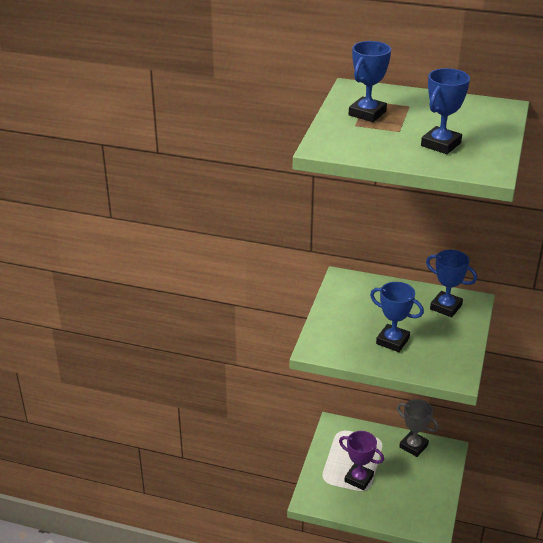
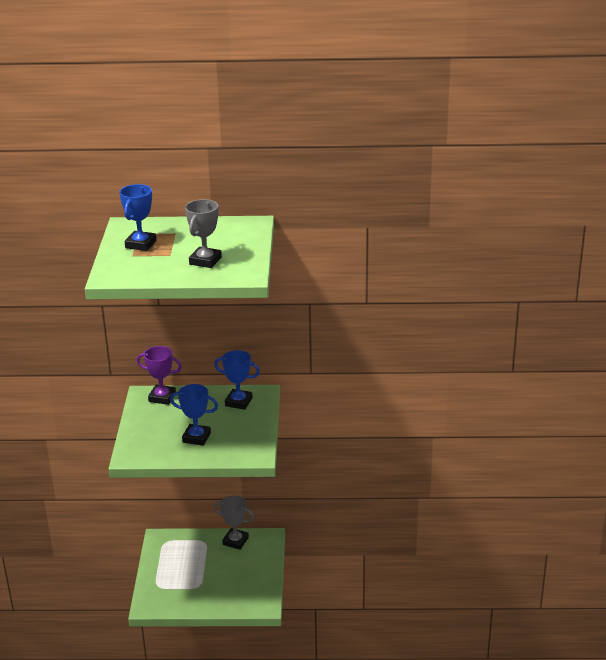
camera: 15 degrees left, 5 degrees down
(359, 479) = (190, 578): purple trophy -> purple trophy (162, 397)
(441, 144) = (205, 261): blue trophy -> grey trophy

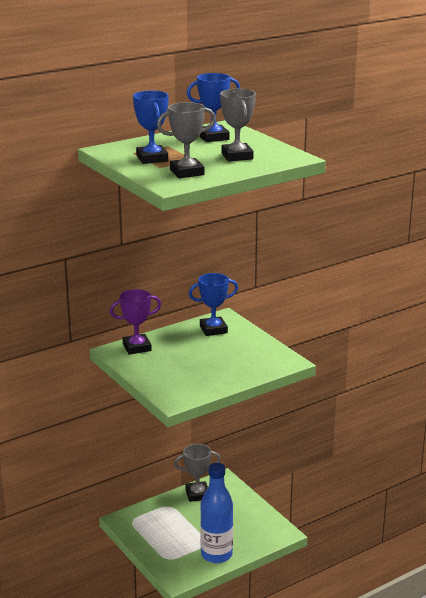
camera: 35 degrees left, 5 degrees down
(141, 267) = (187, 172): none -> grey trophy
(195, 600) = (216, 554): none -> blue bottle
(196, 437) = (215, 366): blue trophy -> blue trophy (213, 137)

